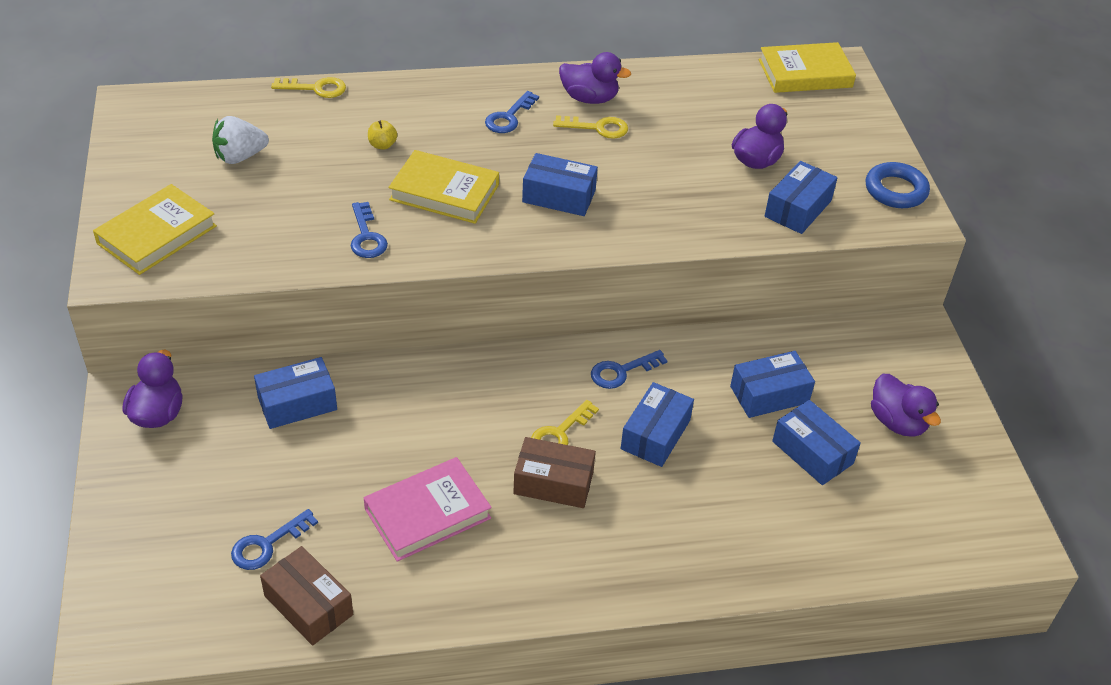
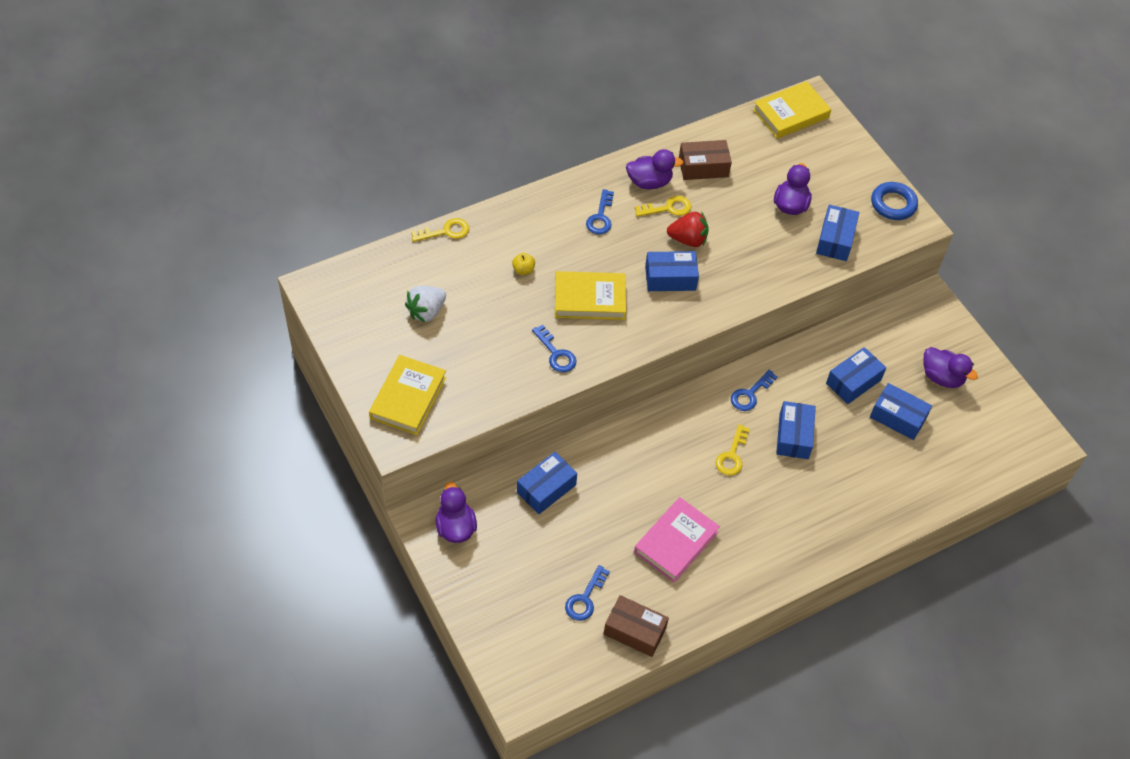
camera: 20 degrees left, 10 degrees up
(553, 483) = (745, 493): brown box -> brown box (703, 167)
(604, 164) = (688, 240): none -> red strawberry

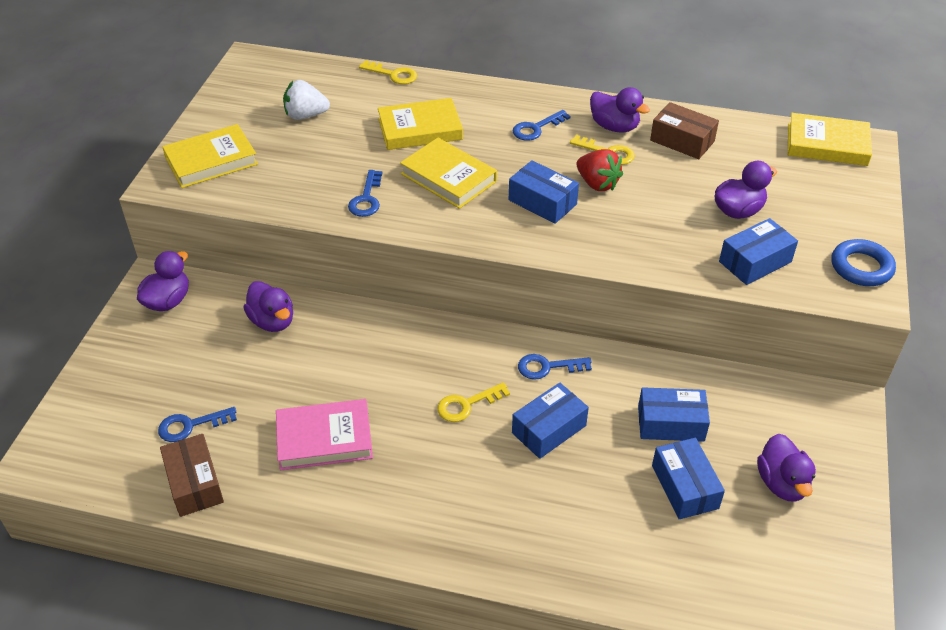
camera: 45 degrees right, 10 degrees down
(523, 270) = (420, 129): yellow apple -> yellow book
(546, 488) = (272, 321): blue box -> purple duck

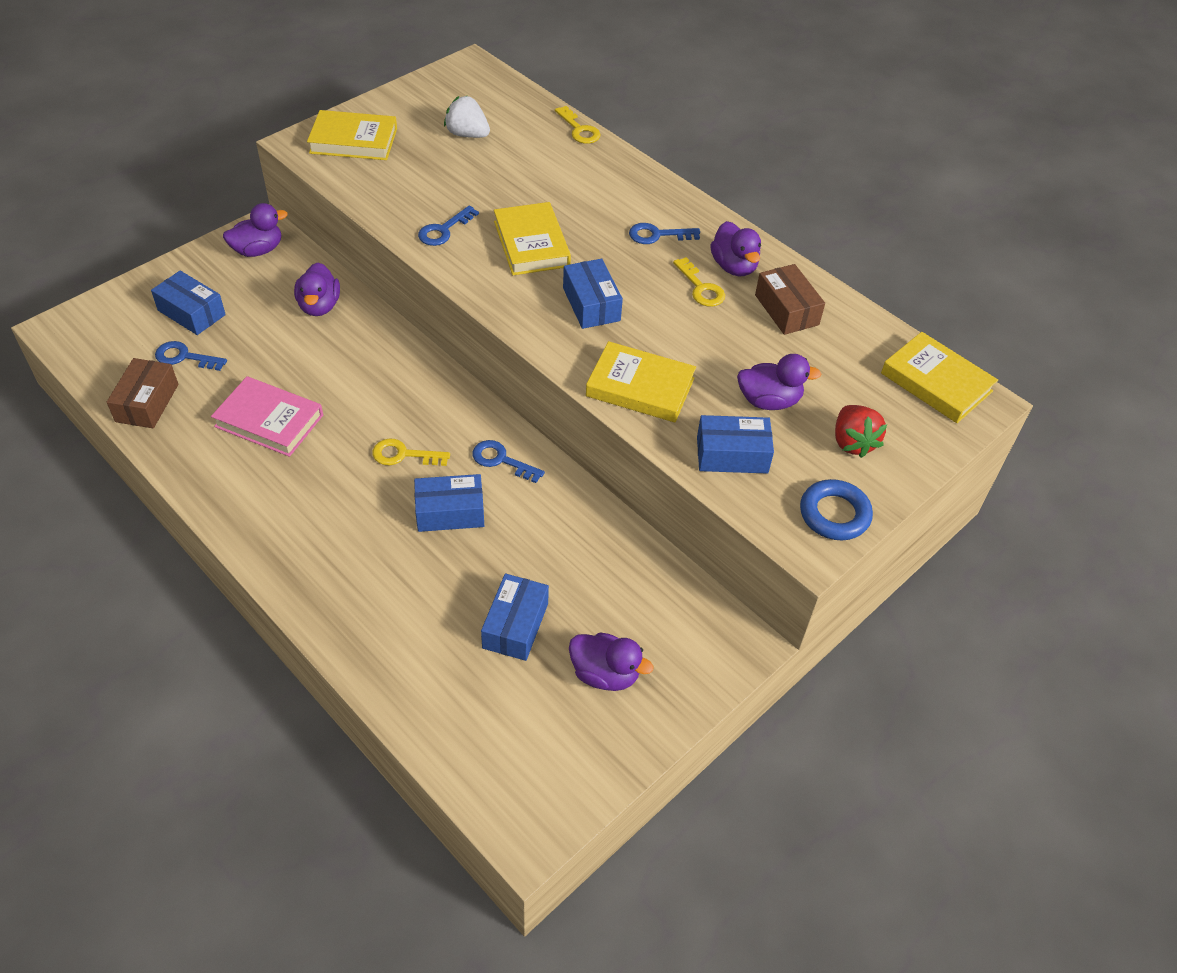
camera: 30 degrees right, 5 degrees up
(420, 129) = (551, 189): yellow book -> yellow book (640, 387)
(597, 184) = (659, 311): red strawberry -> red strawberry (852, 442)
(671, 423) = (559, 566): blue box -> blue box (191, 312)
(782, 483) = (605, 674): purple duck -> purple duck turned 90 degrees counterclockwise

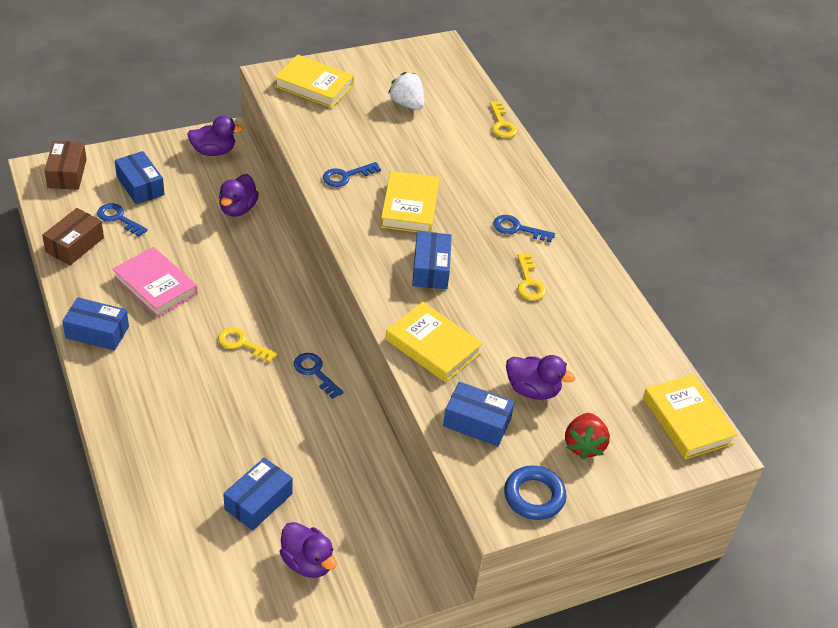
camera: 20 degrees right, 5 degrees down
(450, 512) = (254, 399): blue box -> blue box (97, 332)
(734, 267) = (567, 273): purple duck -> none
(786, 310) = (592, 322): brown box -> brown box (67, 173)

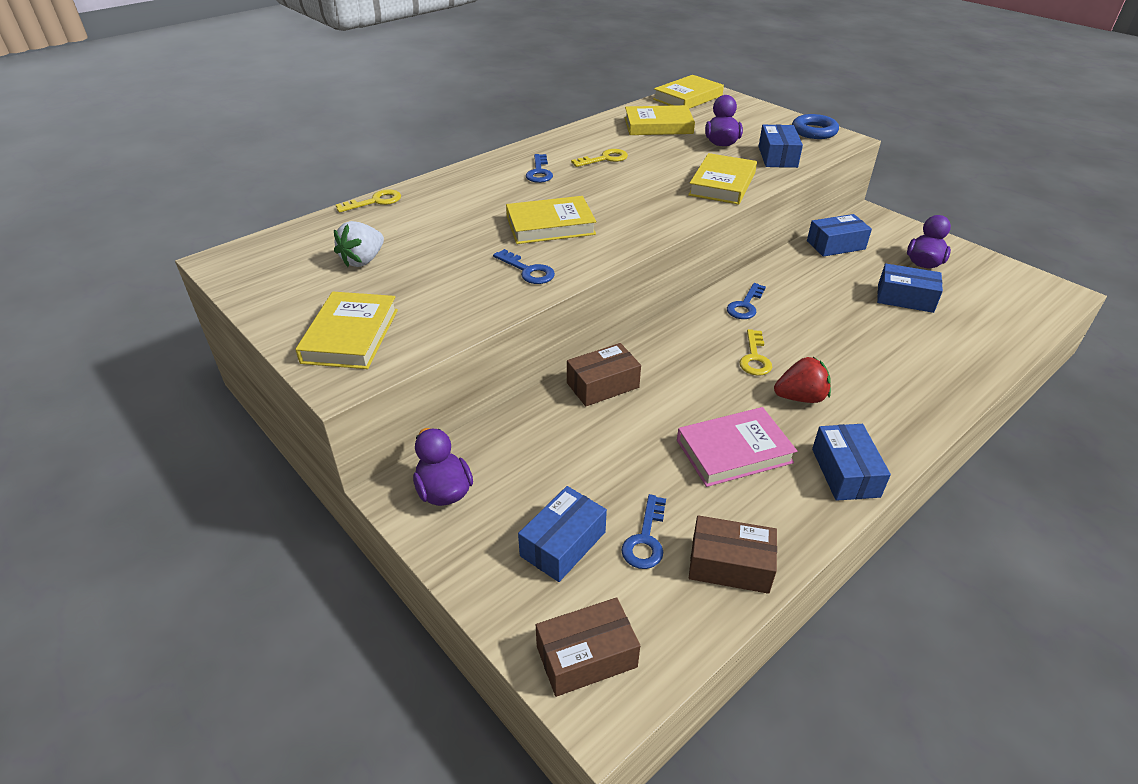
camera: 105 degrees left, 5 degrees down
(155, 286) = (734, 451): pink book -> pink book turned 45 degrees clockwise
(238, 209) = (551, 427): purple duck -> none
(265, 246) = (602, 385): none -> brown box
(431, 269) = (630, 200): blue box -> blue box (835, 245)
(584, 445) = (750, 122): red strawberry -> red strawberry (800, 397)
(602, 356) = (658, 126): none -> yellow book

